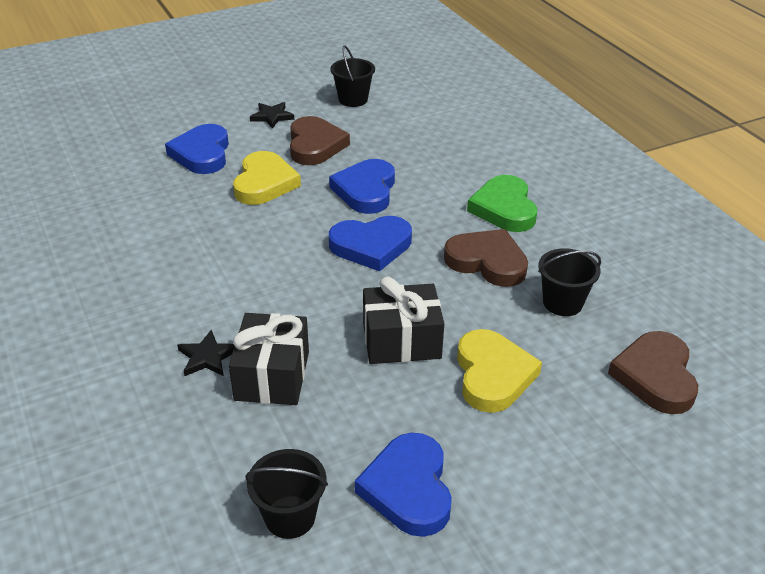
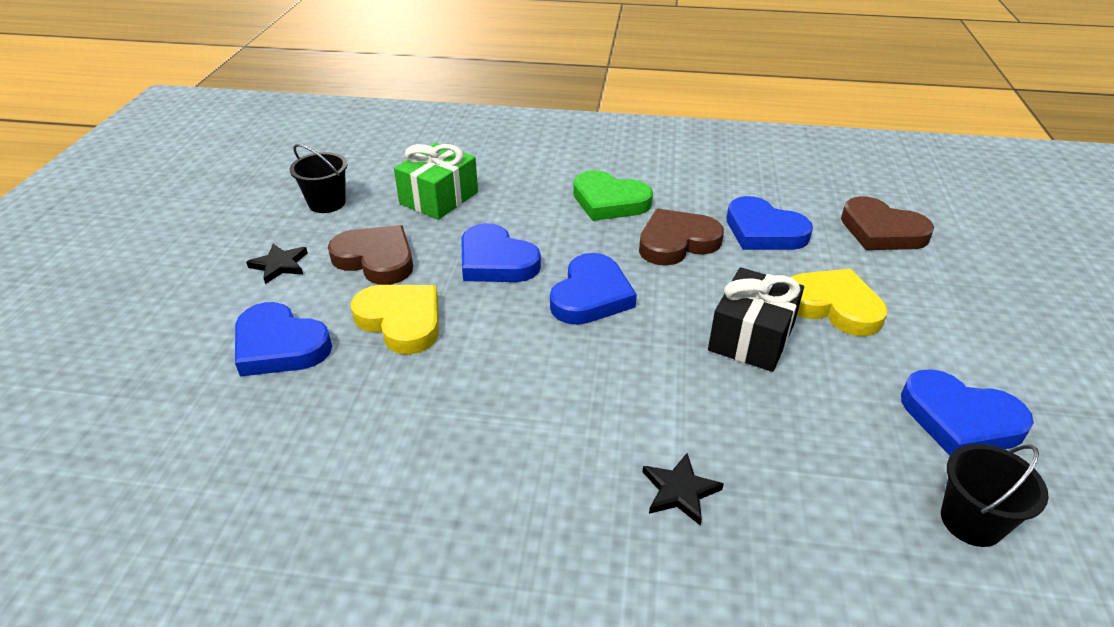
camera: 55 degrees left, 0 degrees up
(272, 376) = (746, 449): black gift -> none
(412, 136) = (439, 198): none -> green gift
(562, 303) = (763, 231): black bucket -> blue heart

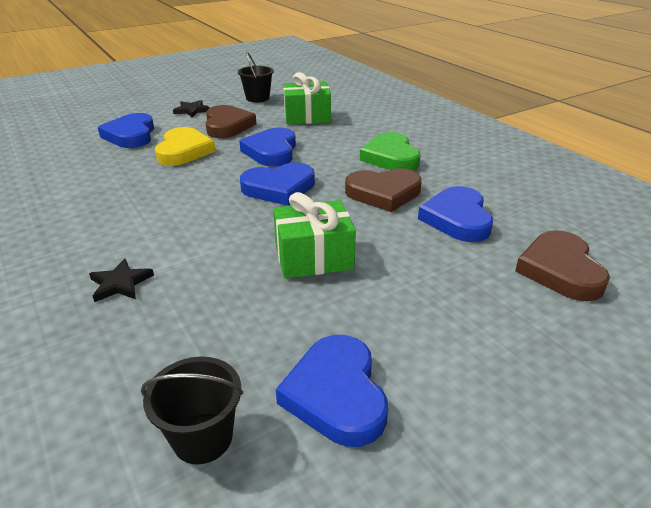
camera: 50 degrees right, 5 degrees down
(677, 242) = (383, 193): brown heart -> brown heart turned 150 degrees clockwise
(751, 337) = (313, 257): black gift -> green gift
(833, 306) = (406, 279): yellow heart -> none

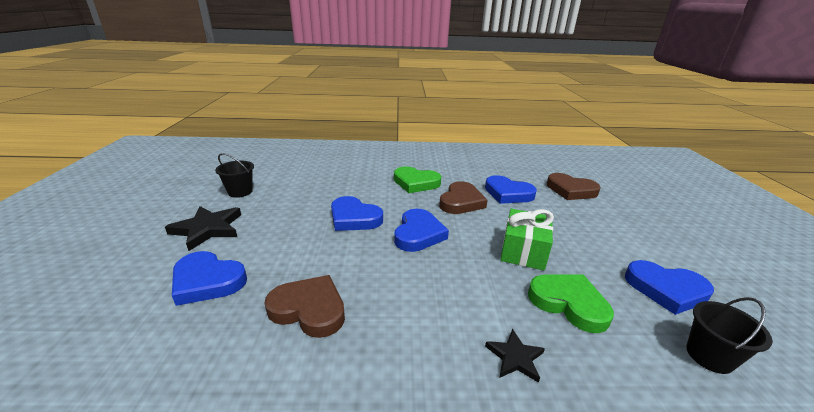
camera: 60 degrees left, 5 degrees down
(184, 151) = (296, 258): yellow heart -> none
(191, 110) = (208, 229): black star -> black star, size x1.74
(227, 126) = (275, 221): brown heart -> brown heart (309, 309)
(231, 305) = (568, 303): none -> green heart
(307, 117) = (312, 186): green gift -> none

